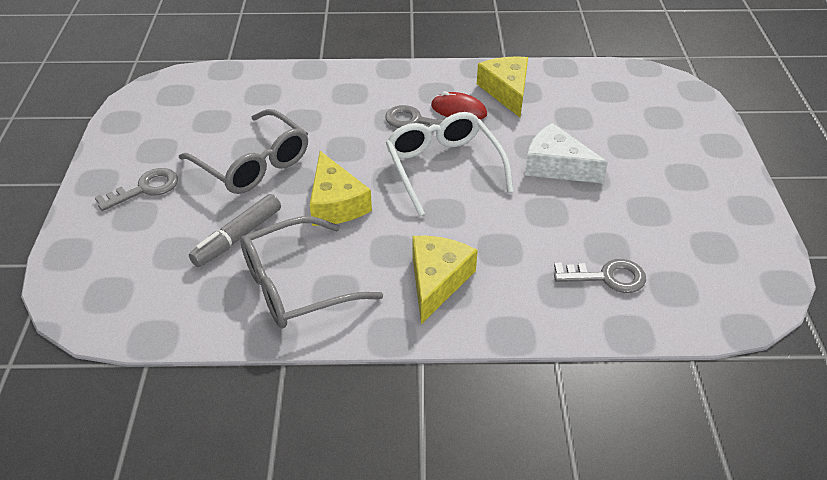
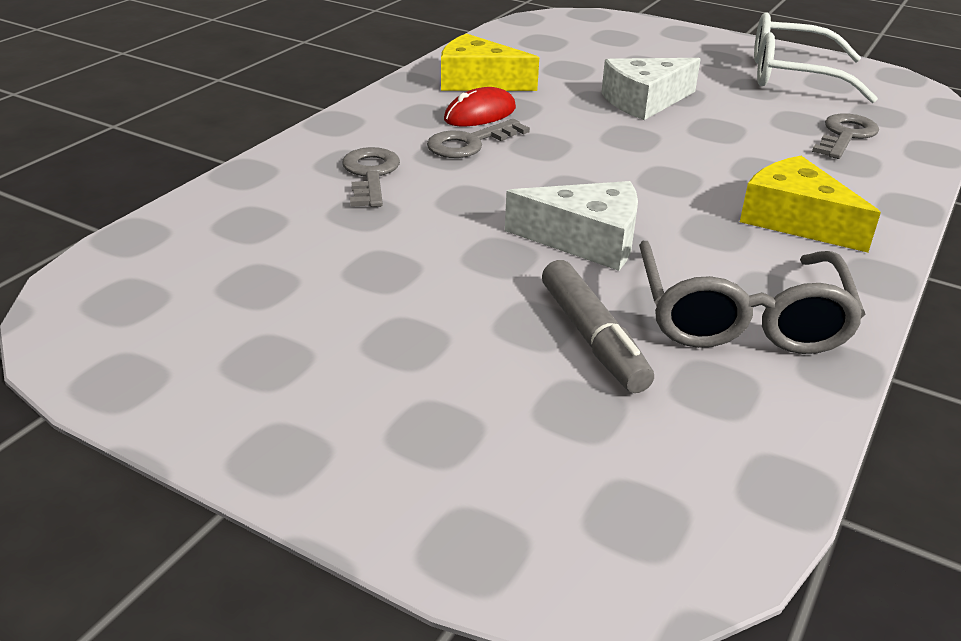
camera: 60 degrees left, 10 degrees down
(145, 189) = (370, 400): grey key -> grey key (370, 175)
(253, 164) = (424, 278): grey glasses -> none
(335, 203) = (586, 240): yellow cheese -> white cheese
(443, 168) = (584, 155): white glasses -> white glasses (792, 75)

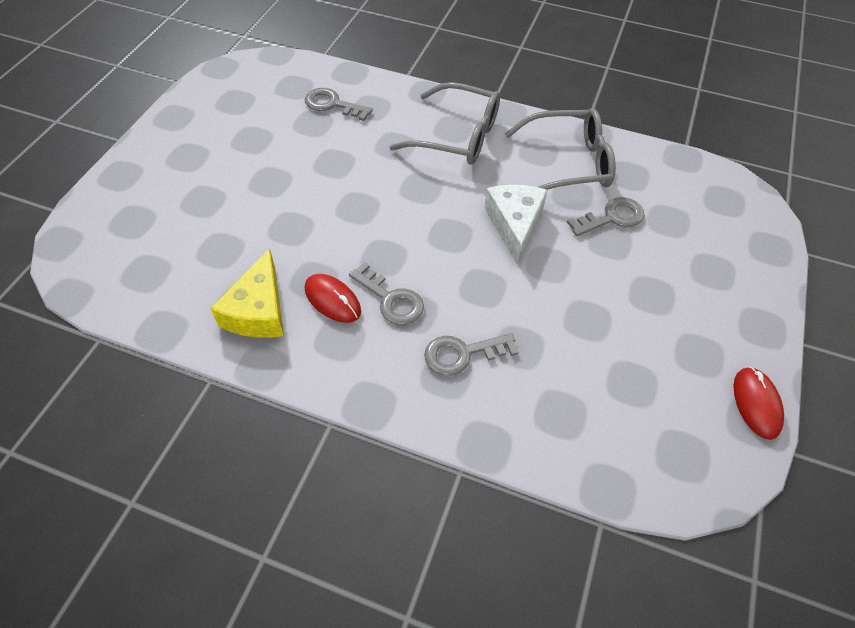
camera: 100 degrees left, 20 degrees up
(144, 393) = (756, 404): none -> red mouse
(592, 338) = (612, 218): grey marker -> grey key
(644, 101) = (289, 200): white cheese -> none
(792, 75) = (224, 118): white glasses -> none
(795, 220) = (457, 136): yellow cheese -> grey glasses

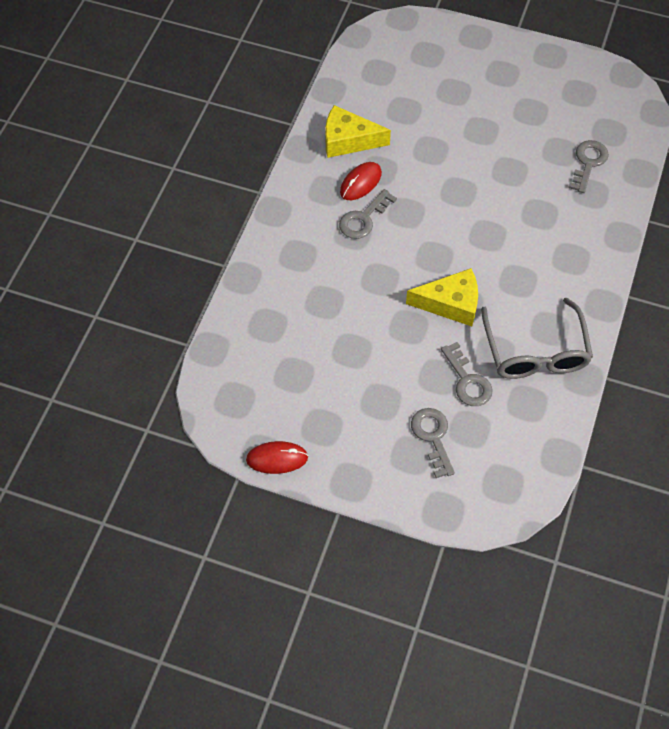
camera: 90 degrees right, 5 degrees up
(457, 136) = (560, 262): grey glasses -> none
(462, 354) = (316, 265): grey key -> grey key (433, 437)
(514, 224) = (451, 304): white cheese -> yellow cheese

